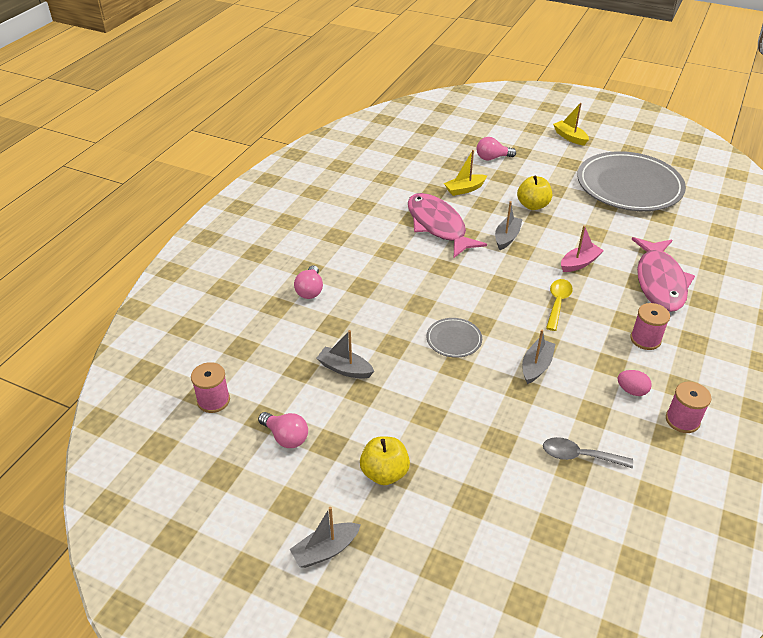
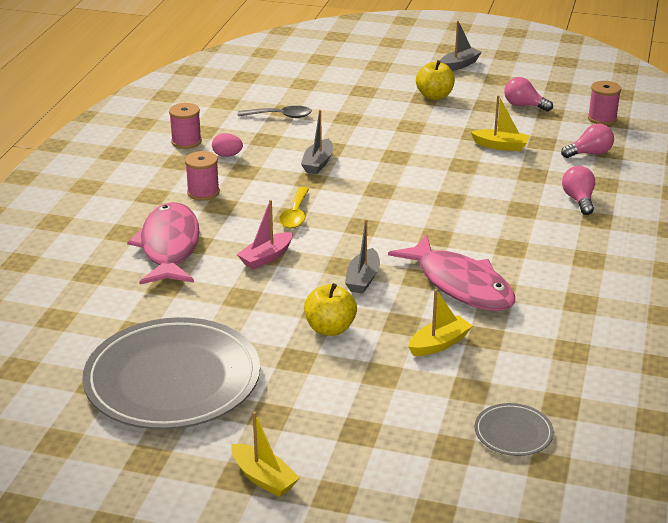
camera: 170 degrees right, 10 degrees down
(345, 369) = (500, 146): grey boat -> yellow boat
(454, 339) = (404, 175): grey plate -> grey plate (513, 432)
(492, 158) = (407, 410): pink light bulb -> pink light bulb (589, 153)

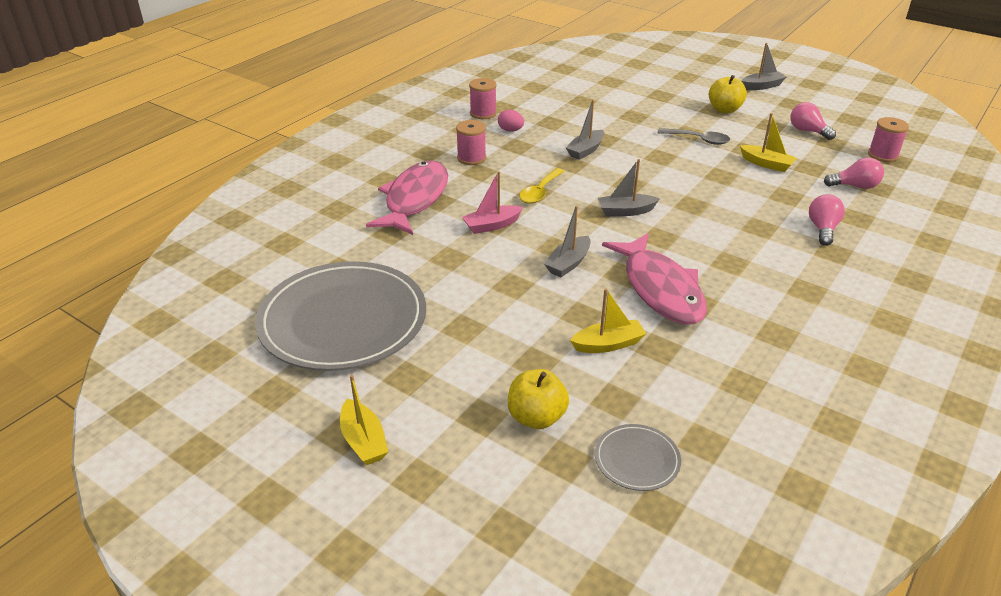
camera: 20 degrees right, 5 degrees up
(280, 116) = (575, 105): grey spoon -> grey spoon (698, 140)
(330, 328) = (511, 304): yellow apple -> yellow apple (536, 417)
(390, 218) = (625, 211): none -> grey boat

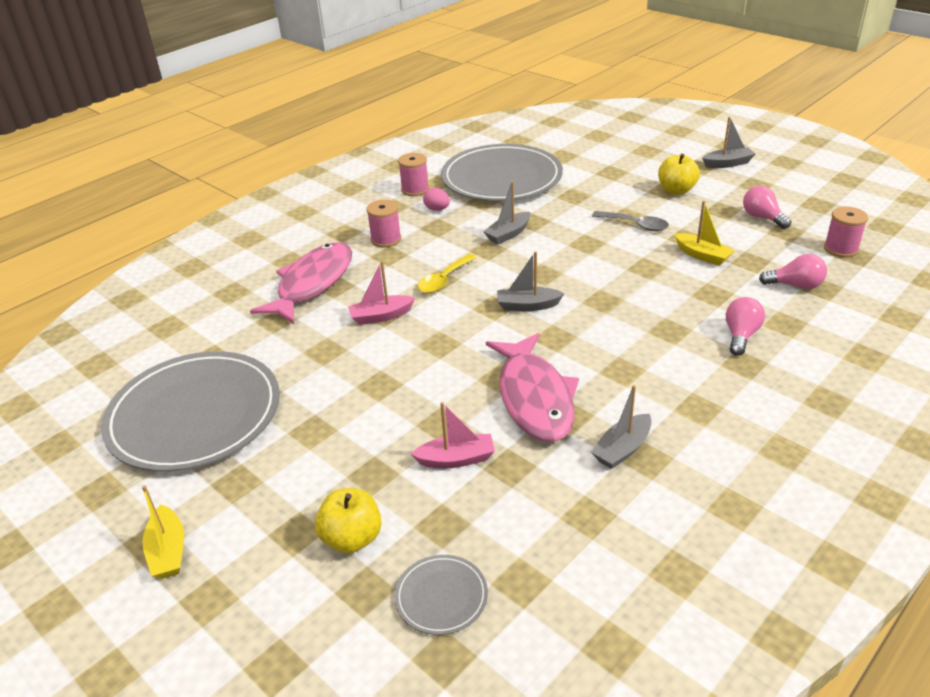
camera: 10 degrees right, 0 degrees up
(561, 102) = (501, 178): none -> grey plate
(568, 263) = (446, 363): grey boat -> grey boat (622, 449)
(608, 344) = (456, 459): yellow boat -> pink boat

